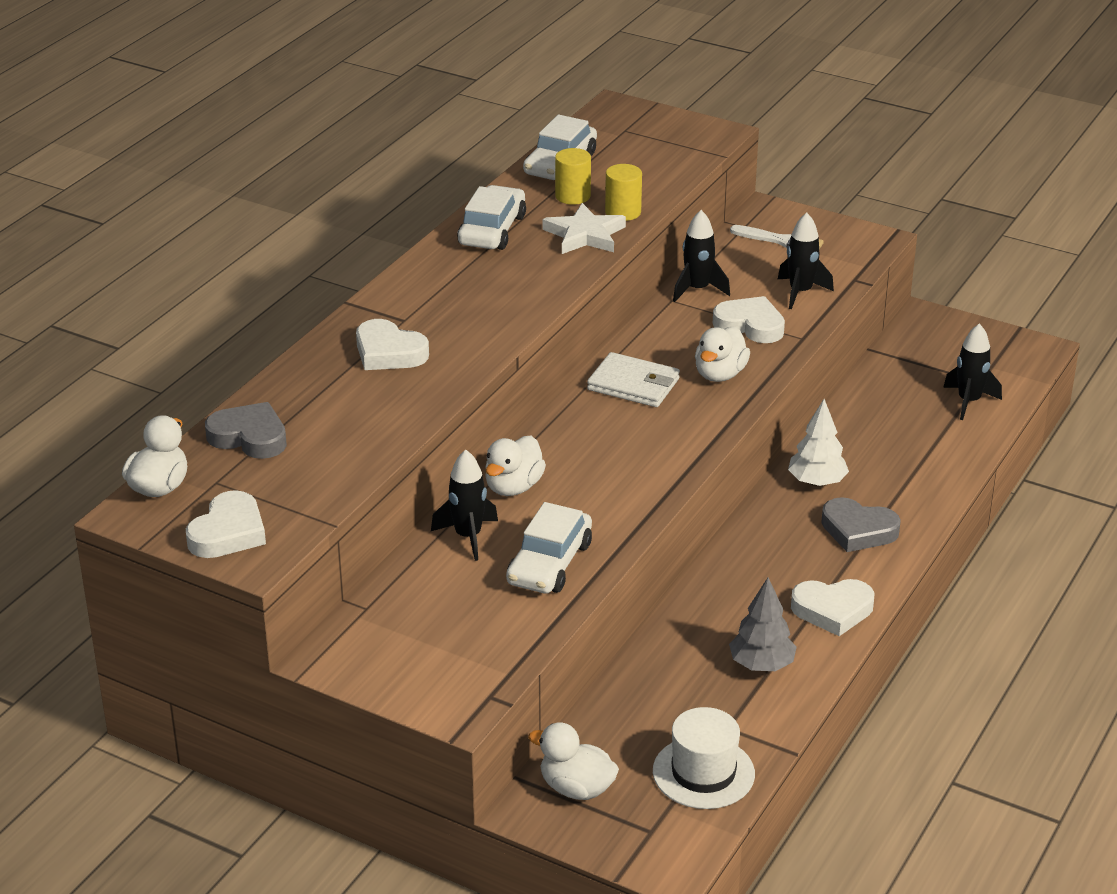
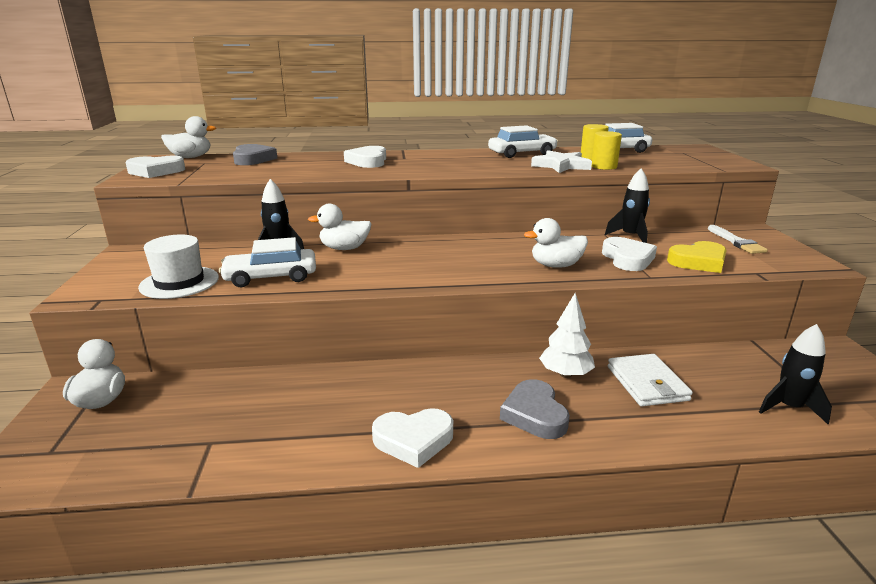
camera: 55 degrees right, 10 degrees down
(633, 384) = (499, 248): white wallet -> white wallet (647, 383)
(703, 773) = (140, 451): white hat -> white hat (179, 282)
(761, 665) = (307, 430): grey tree -> none
(800, 292) = (698, 262): black rocket -> yellow heart
(832, 610) = (413, 440): white heart -> white heart turned 60 degrees counterclockwise

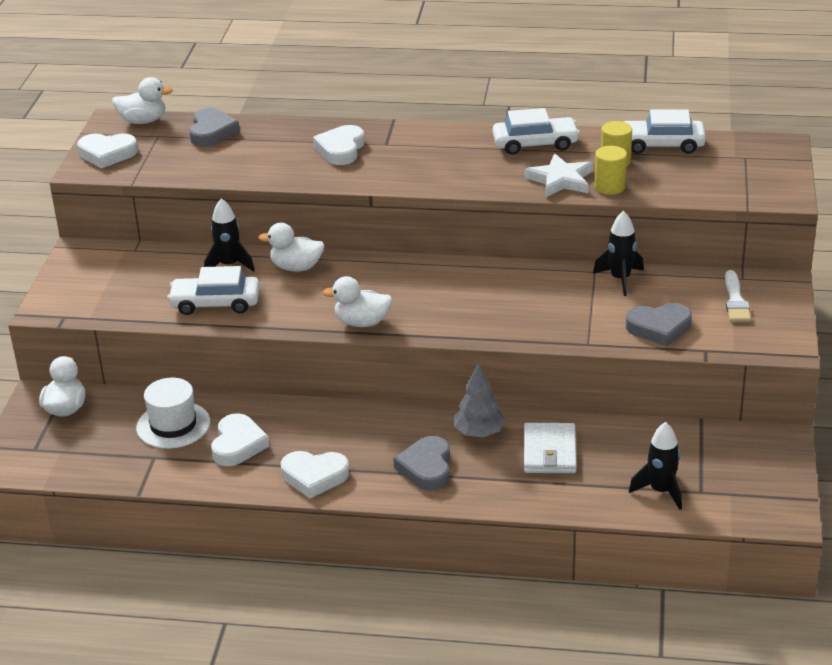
camera: 15 degrees right, 10 degrees up
(179, 282) = (131, 301): white hat -> white hat (173, 425)
(556, 265) = (502, 317): white duck -> white duck (362, 322)
(565, 374) = (479, 433): white tree -> grey tree
(627, 259) = (586, 315): white heart -> white heart (238, 444)
(698, 262) = (659, 328): yellow heart -> grey heart

